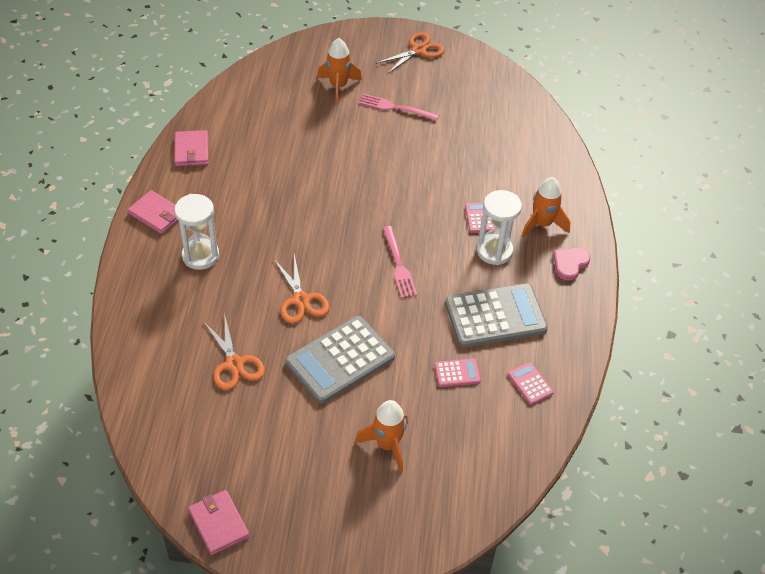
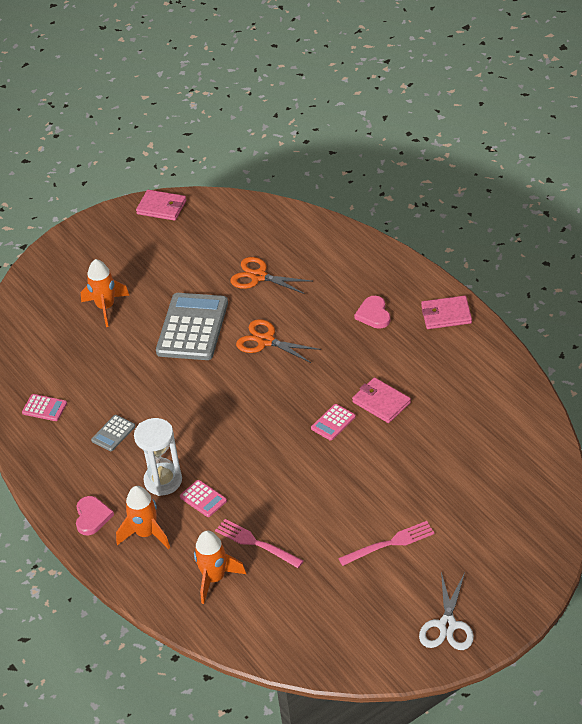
camera: 145 degrees right, 5 degrees down
(192, 150) = (495, 374): pink wallet -> pink wallet (381, 402)
(200, 256) = (374, 314): white hourglass -> pink heart
(338, 86) = (465, 523): orange rocket -> orange rocket (214, 578)
(399, 265) = (225, 415): pink fork -> pink fork (255, 543)
(419, 50) = (447, 625): orange scissors -> white scissors
(457, 373) = (103, 377): pink calculator -> pink calculator (333, 422)
(495, 316) = (113, 433): grey calculator -> grey calculator, size x0.45

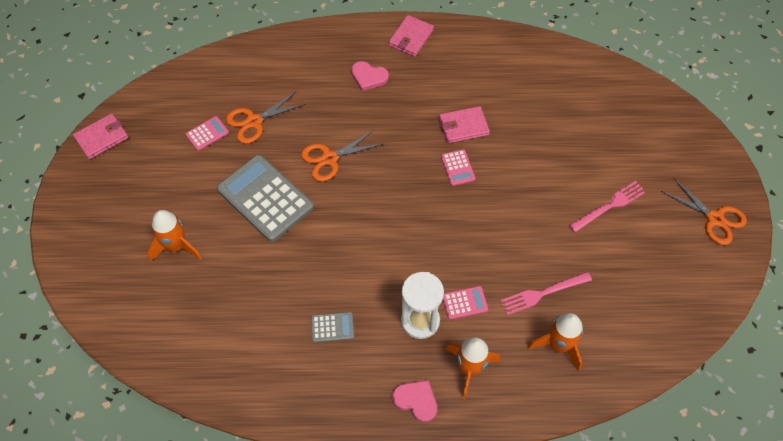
camera: 60 degrees left, 15 degrees up
(44, 408) = (251, 365): pink calculator -> pink calculator (207, 134)
(113, 433) = (332, 327): grey calculator -> grey calculator turned 75 degrees counterclockwise
(390, 543) = (610, 205): pink fork -> pink fork turned 45 degrees clockwise
(447, 625) = (714, 219): white scissors -> orange scissors

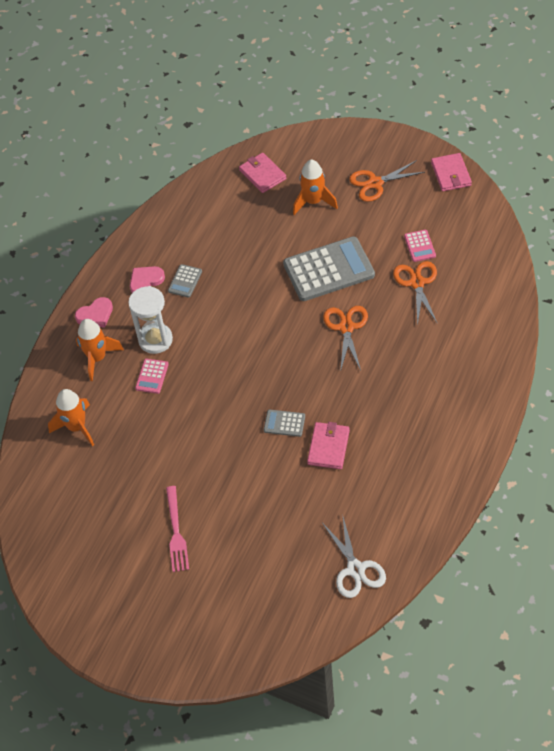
camera: 120 degrees right, 5 degrees down
(368, 77) = (428, 389): pink heart -> pink heart (145, 281)
(411, 38) = (465, 444): pink wallet -> pink wallet (262, 174)
(457, 168) = (284, 423): pink calculator -> grey calculator
(542, 294) = (126, 436): pink fork -> none
(561, 70) = (355, 569): none -> white scissors
(714, 219) = (111, 619): orange scissors -> orange scissors (375, 183)

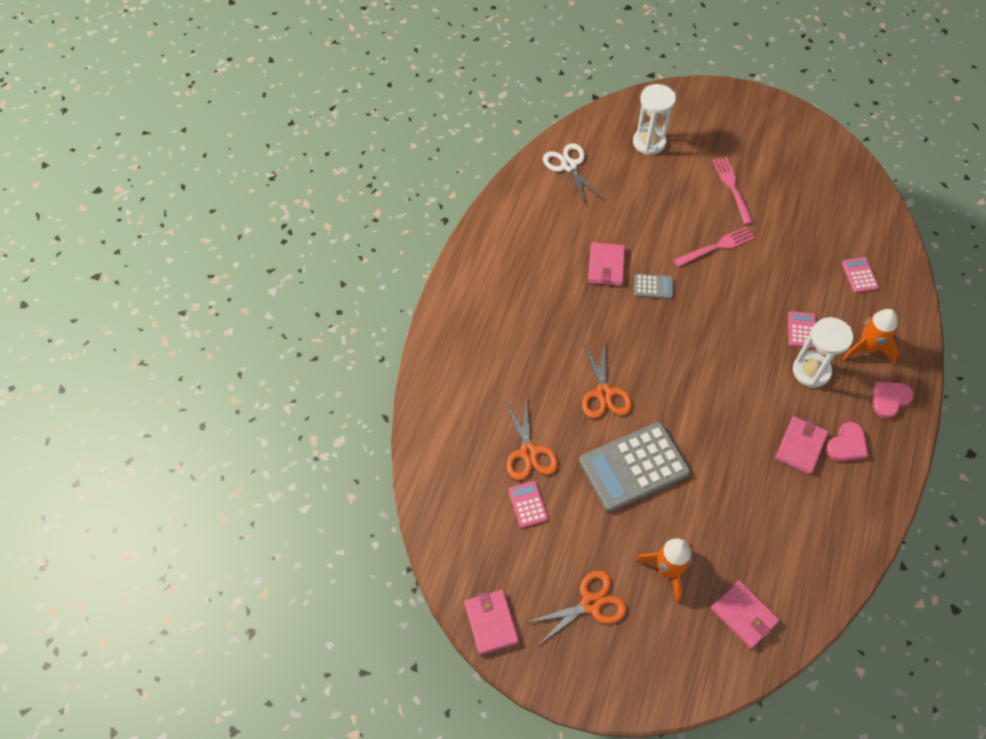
camera: 170 degrees right, 5 degrees up
(77, 427) = (859, 275): orange rocket -> pink calculator
(185, 281) = (800, 446): grey calculator -> pink wallet
(210, 463) = (717, 246): none -> pink fork
(257, 597) = (649, 142): none -> white hourglass

